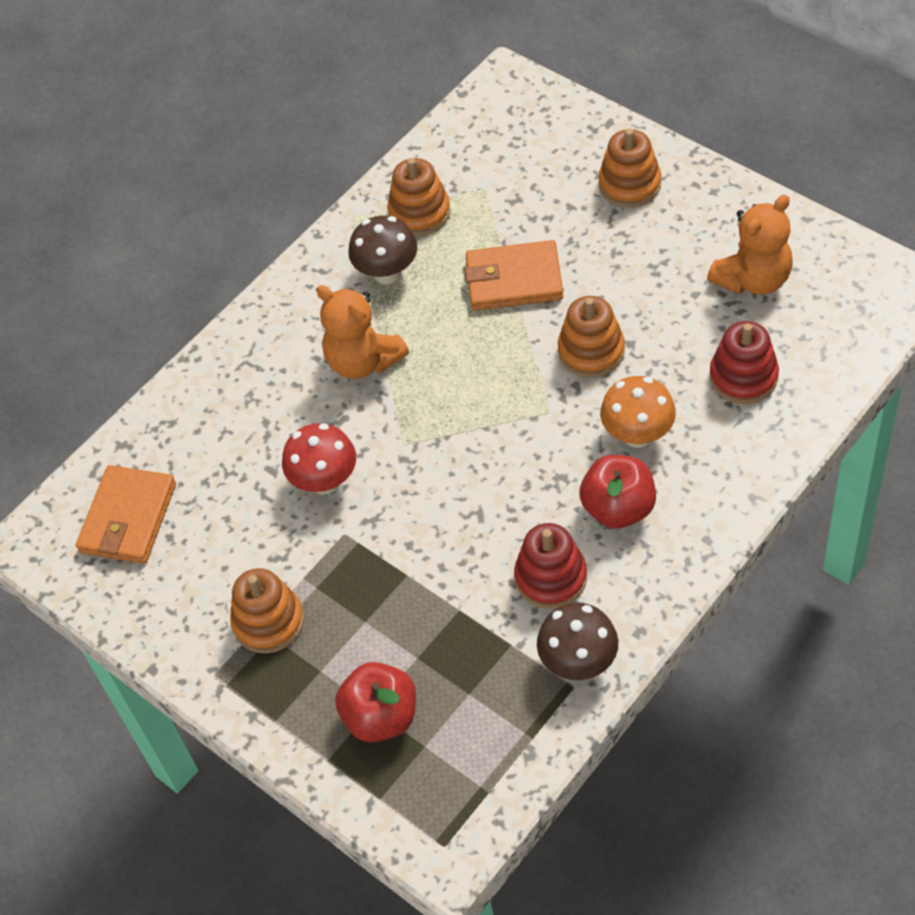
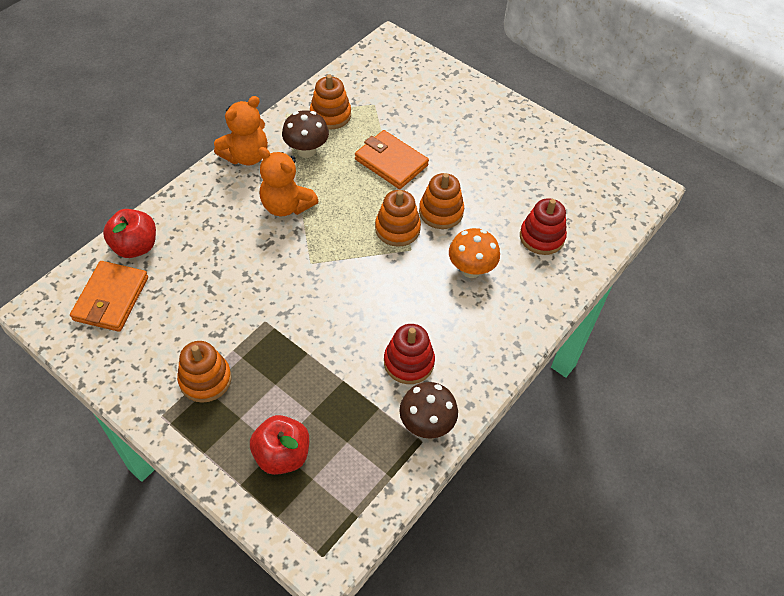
camera: 10 degrees left, 0 degrees up
(325, 481) = (254, 284): red mushroom -> none
(514, 280) = (391, 162): orange wallet -> orange wallet turned 45 degrees clockwise
(618, 508) = (457, 317): red apple -> red apple (135, 246)
(629, 184) = (468, 110): orange stacking toy -> orange stacking toy (397, 229)
(753, 279) = (548, 175): orange teddy bear -> orange teddy bear (246, 156)

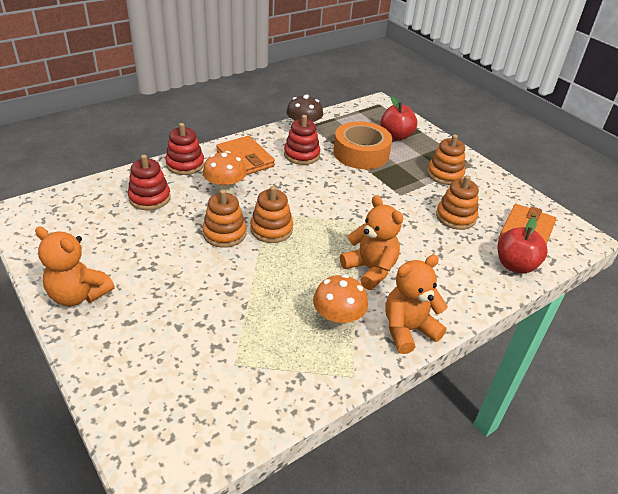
camera: 165 degrees left, 15 degrees down
(306, 150) = (337, 321): brown mushroom -> orange mushroom
(329, 392) = (361, 153): none -> orange tape
(330, 115) = (296, 361): orange stacking toy -> orange stacking toy (455, 217)
(391, 162) = (249, 288): orange wallet -> orange wallet (245, 159)
(521, 126) = (78, 295): none -> orange teddy bear
(540, 299) = (185, 164): none -> red stacking toy

